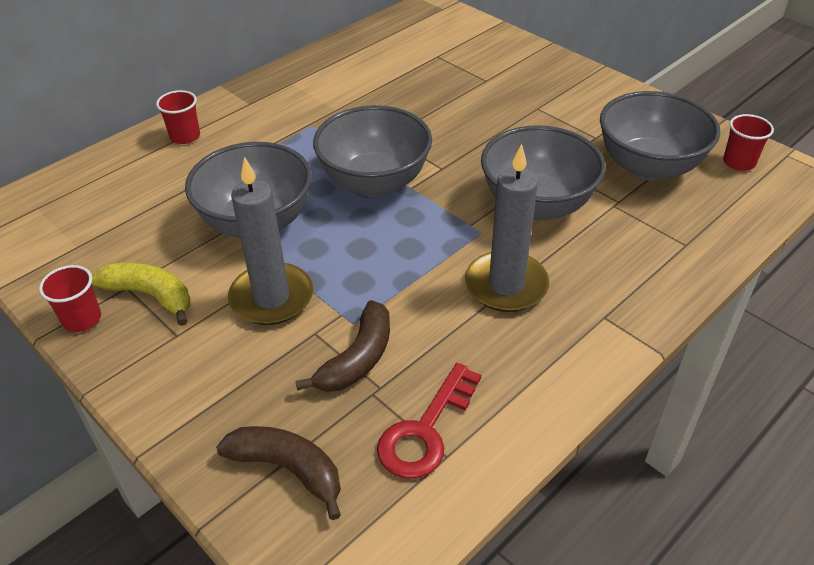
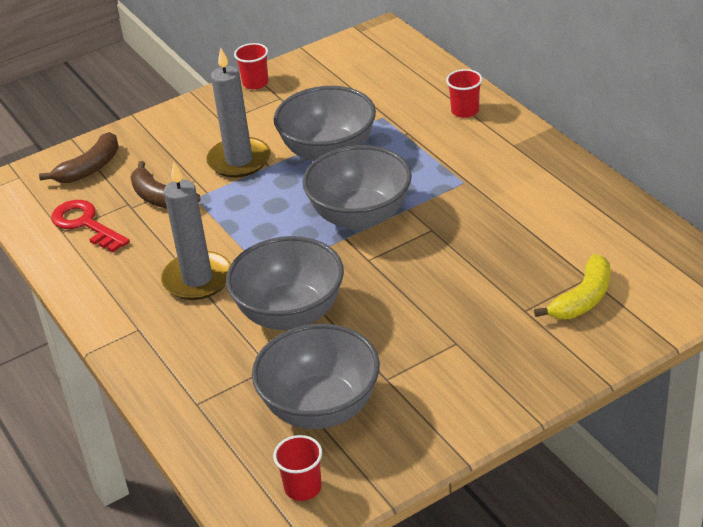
camera: 105 degrees right, 5 degrees down
(150, 295) = (266, 108): yellow banana -> yellow banana (582, 299)

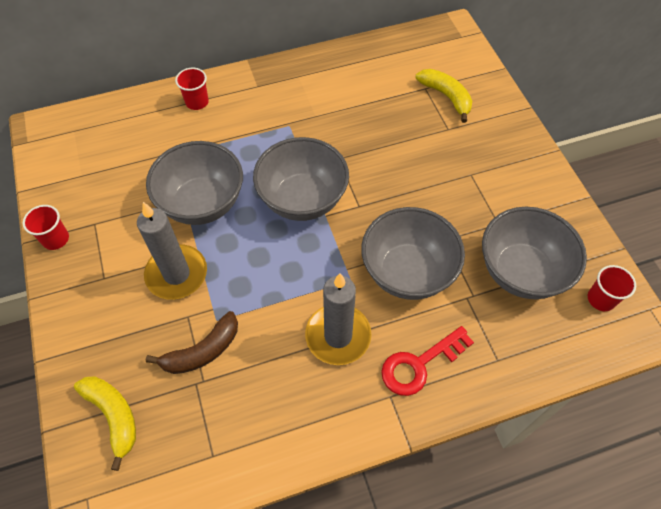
camera: 80 degrees left, 20 degrees up
(85, 224) = (211, 430): red key -> red key (419, 364)
(90, 168) = (113, 416): brown banana -> yellow banana

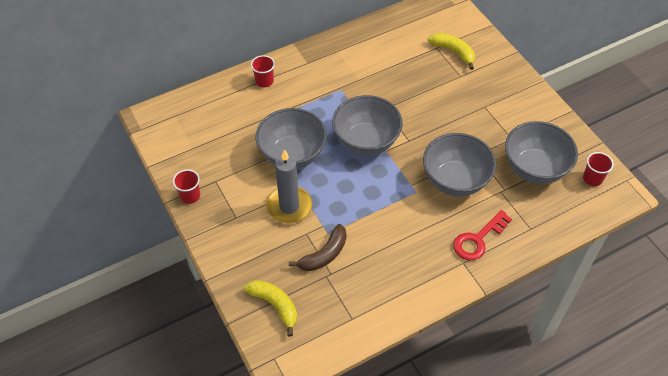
camera: 10 degrees left, 5 degrees down
(338, 336) = (417, 230): grey candle -> none

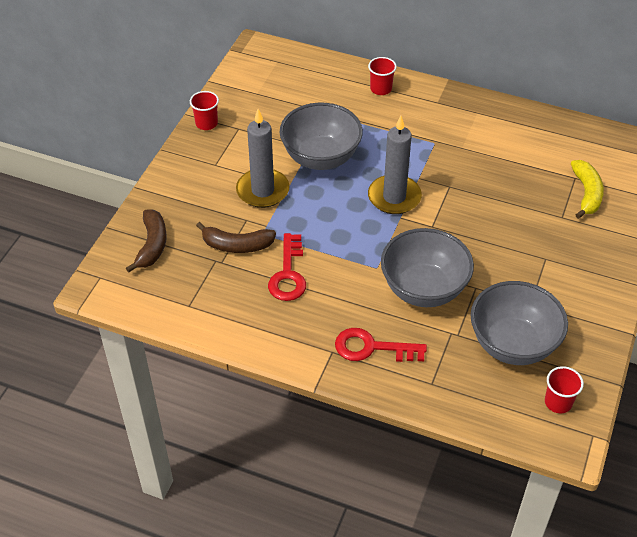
camera: 50 degrees right, 5 degrees down
(275, 305) = (152, 245): yellow banana -> brown banana
(366, 141) = (394, 197): grey bowl -> grey candle
(377, 242) = (288, 274): none -> red key

